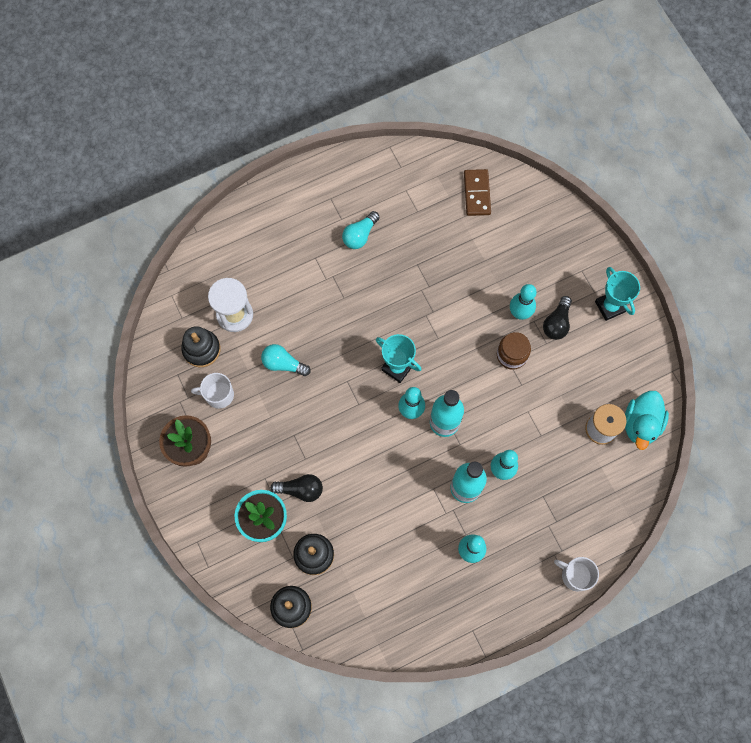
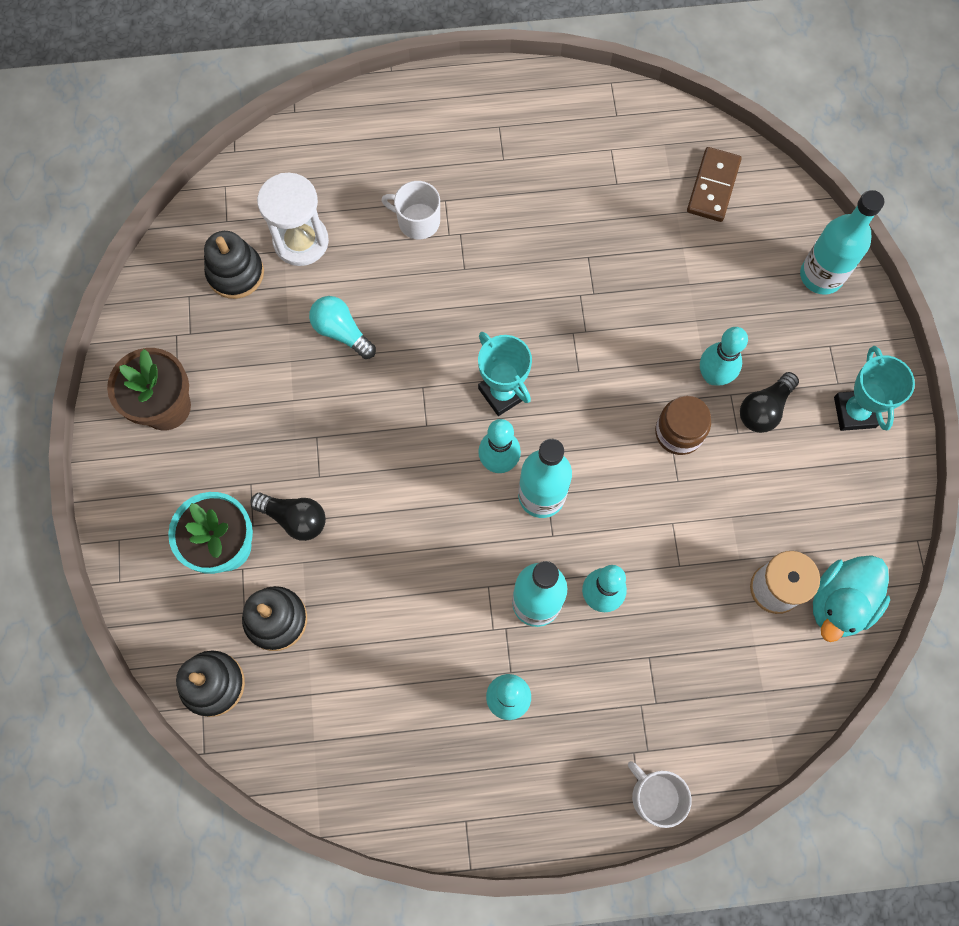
camera: 20 degrees right, 0 degrees up
(218, 395) = (233, 344): white mug -> white mug (417, 221)
(360, 235) = (521, 190): turquoise light bulb -> none
(561, 228) = (821, 276): none -> turquoise bottle

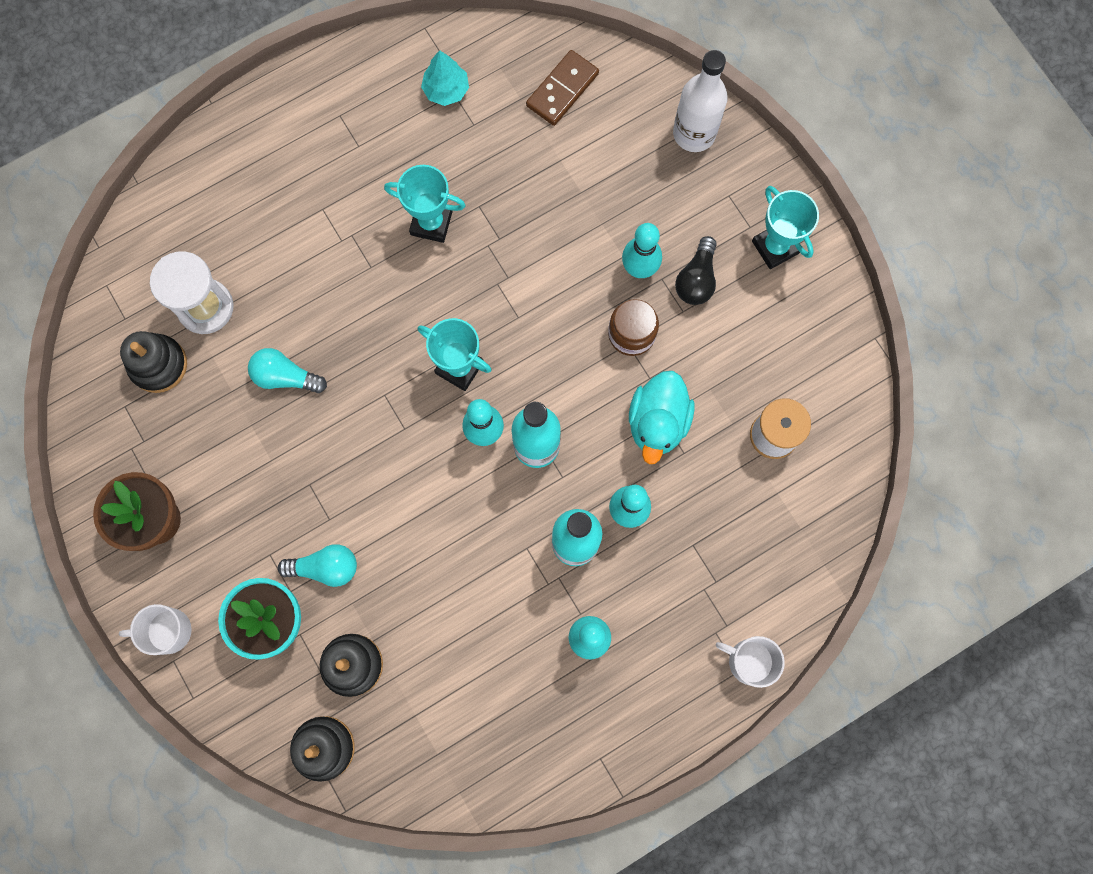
camera: 25 degrees left, 5 degrees up
(295, 518) = (325, 567): black light bulb -> turquoise light bulb
(417, 221) = (306, 240): white mug -> white mug (167, 631)
(537, 253) = (431, 223): none -> turquoise trophy
(605, 143) = (446, 90): none -> turquoise tree
(713, 186) = (562, 90): brown domino -> brown domino turned 45 degrees clockwise
(821, 276) = (694, 133): turquoise bottle -> white bottle
(840, 603) = (833, 423): turquoise duck -> turquoise duck (657, 422)

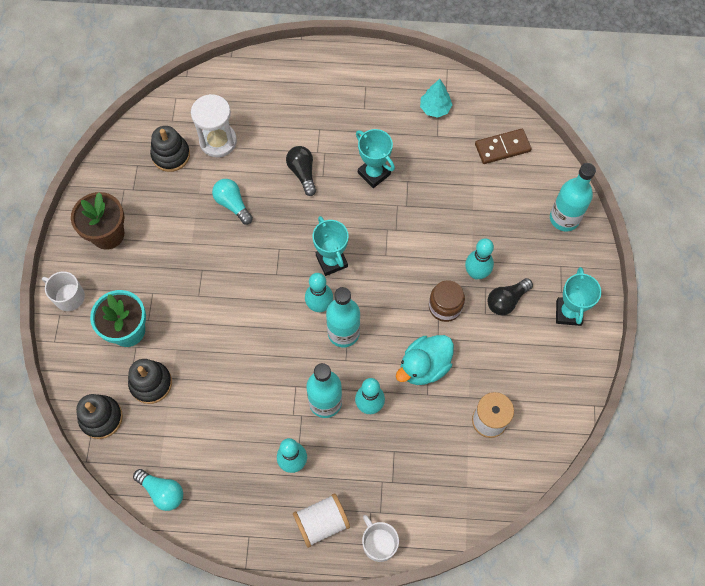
camera: 35 degrees right, 10 degrees down
(325, 567) = (177, 320): turquoise light bulb -> turquoise light bulb (162, 492)
(343, 279) = (302, 173): none -> black light bulb
(670, 683) = (322, 522): none -> white spool
(694, 133) = (564, 218): white bottle -> turquoise bottle

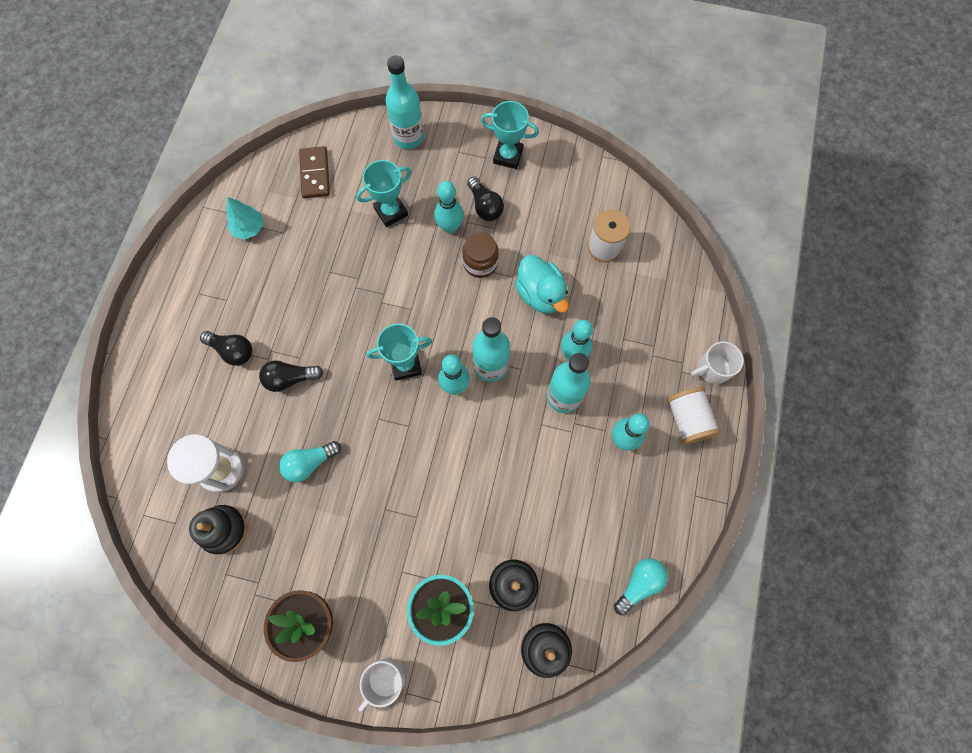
camera: 80 degrees left, 5 degrees up
(319, 124) = (233, 351): none -> black light bulb
(374, 173) = (311, 303): turquoise trophy -> turquoise trophy (391, 212)

